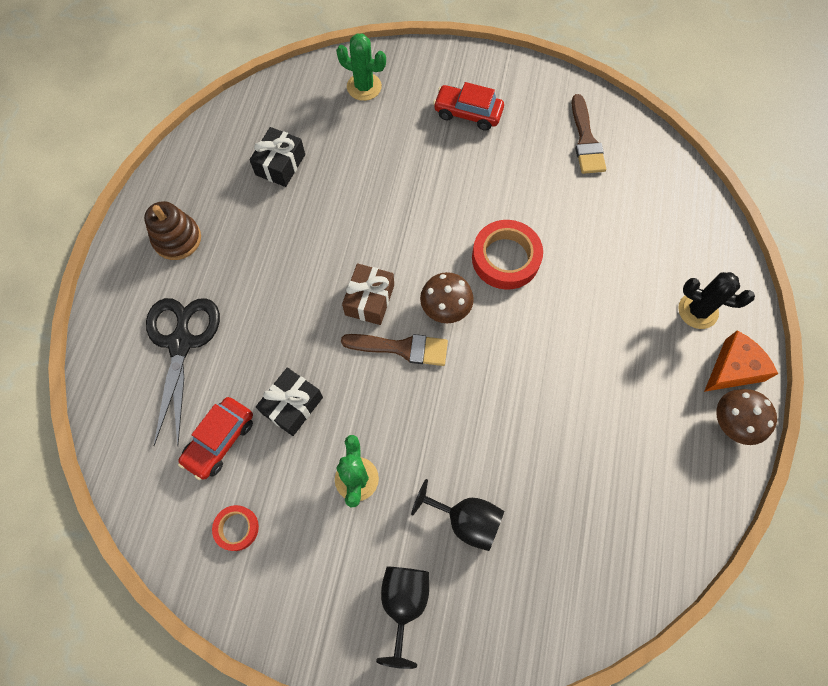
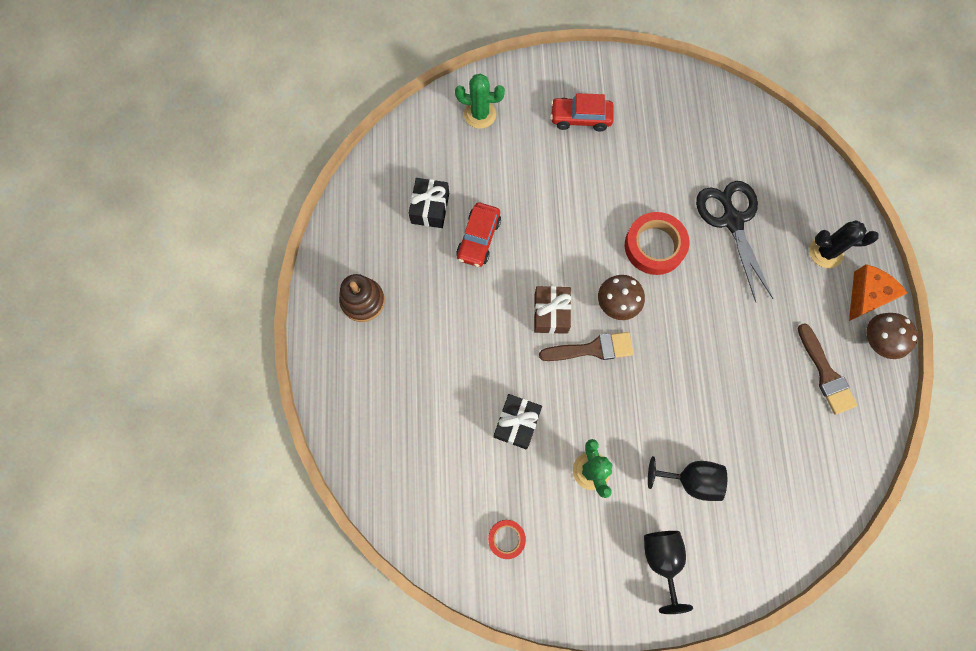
camera: 15 degrees left, 5 degrees up
(181, 342) = (401, 394): black scissors -> black scissors (732, 220)
(220, 440) = (466, 469): red car -> red car (478, 239)
(586, 140) = (690, 119): brown brush -> brown brush (825, 373)

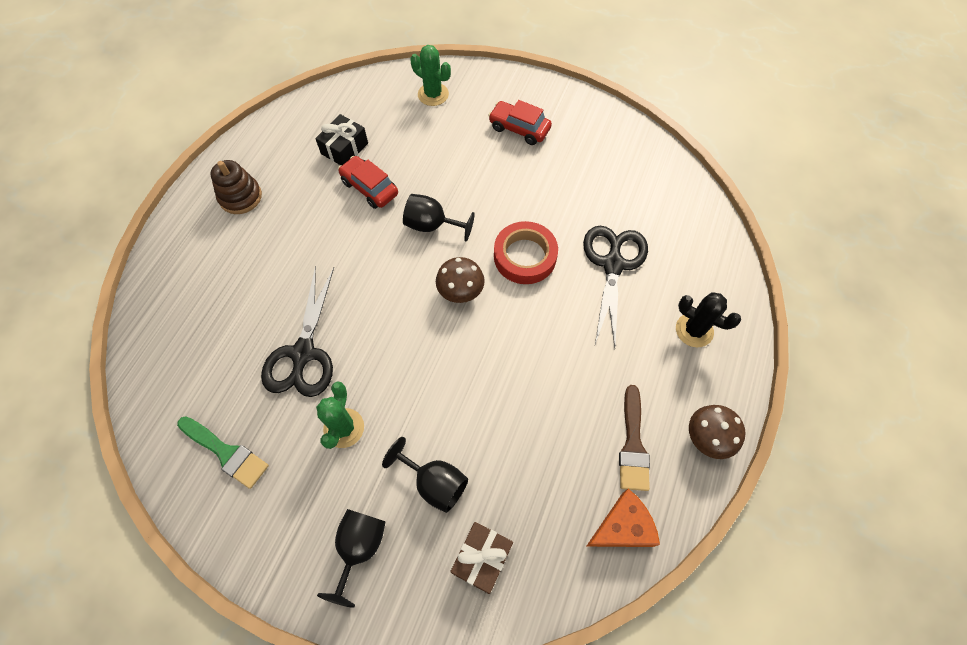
camera: 25 degrees right, 10 degrees down
(478, 239) = (369, 188): red car -> red car turned 90 degrees clockwise
(506, 539) = (226, 453): red tape -> green brush
(517, 423) = (303, 354): black gift -> black scissors
(551, 313) = (394, 273): brown gift -> brown gift (482, 558)
(557, 252) = (432, 225): none -> black goblet
(592, 349) = (412, 320): brown brush -> none
(867, 295) = (717, 388): orange cheese -> orange cheese (622, 527)

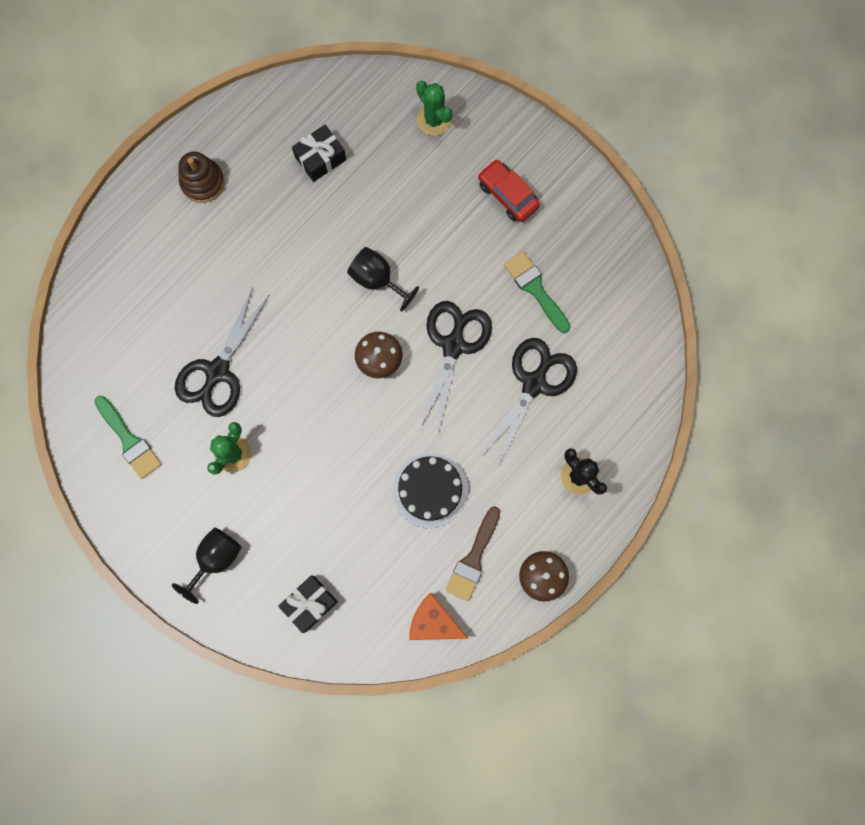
camera: 20 degrees right, 15 degrees up
(369, 188) = (331, 215): red car -> none
(434, 482) = (293, 529): black goblet -> none
(482, 558) = (309, 603): brown gift -> black gift
(525, 256) = (453, 345): red tape -> black scissors
(559, 392) = (430, 490): none -> black cake
(577, 190) = (535, 289): none -> green brush
(622, 527) = (433, 621): orange cheese -> orange cheese turned 150 degrees counterclockwise

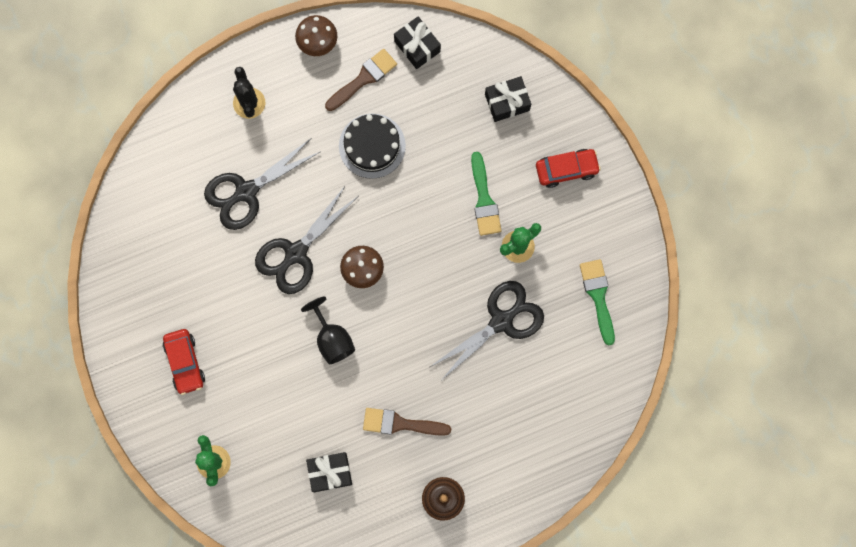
camera: 155 degrees left, 0 degrees up
(215, 559) = (566, 169): black goblet -> red car
(273, 231) = (400, 423): none -> brown brush
(433, 621) = (417, 46): orange cheese -> black gift
(535, 289) = (204, 269): green brush -> green brush (484, 199)

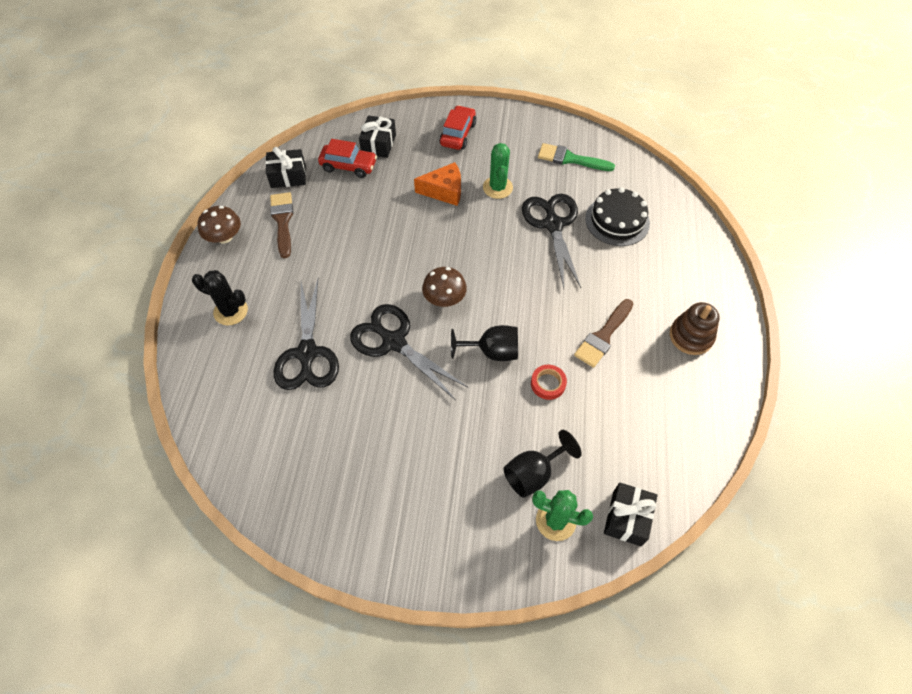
camera: 60 degrees left, 20 degrees down
(185, 362) = (434, 494): red car -> red car (348, 166)
(242, 427) = (533, 473): none -> black goblet
(296, 253) = (393, 342): black scissors -> black scissors turned 150 degrees clockwise
(327, 400) = (548, 384): none -> red tape
(330, 472) = (621, 416): black gift -> black gift (627, 518)
(372, 146) = (342, 241): black cake -> black cake (617, 221)
(484, 199) = (444, 191): green brush -> orange cheese

